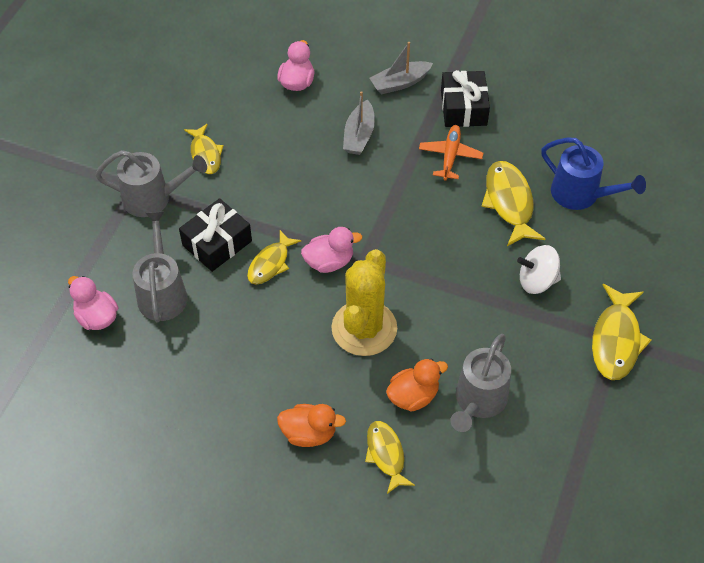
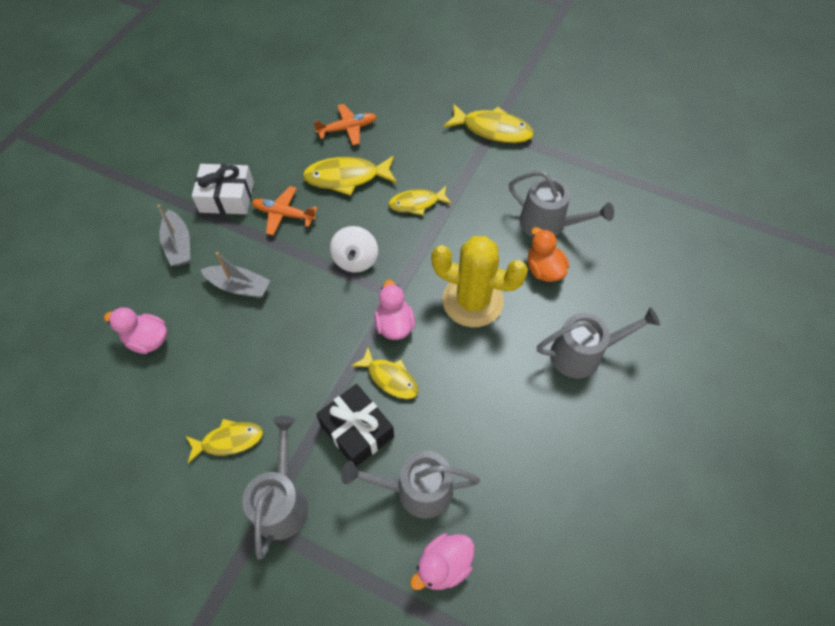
camera: 85 degrees left, 5 degrees up
(309, 433) = (583, 354): orange duck -> grey watering can
(386, 455) = (601, 295): yellow fish -> yellow fish (416, 203)
(463, 108) = (227, 197): black gift -> white gift
(537, 281) = (432, 170): white spinning top -> white spinning top (355, 260)
(581, 195) = (347, 128): blue watering can -> orange plane

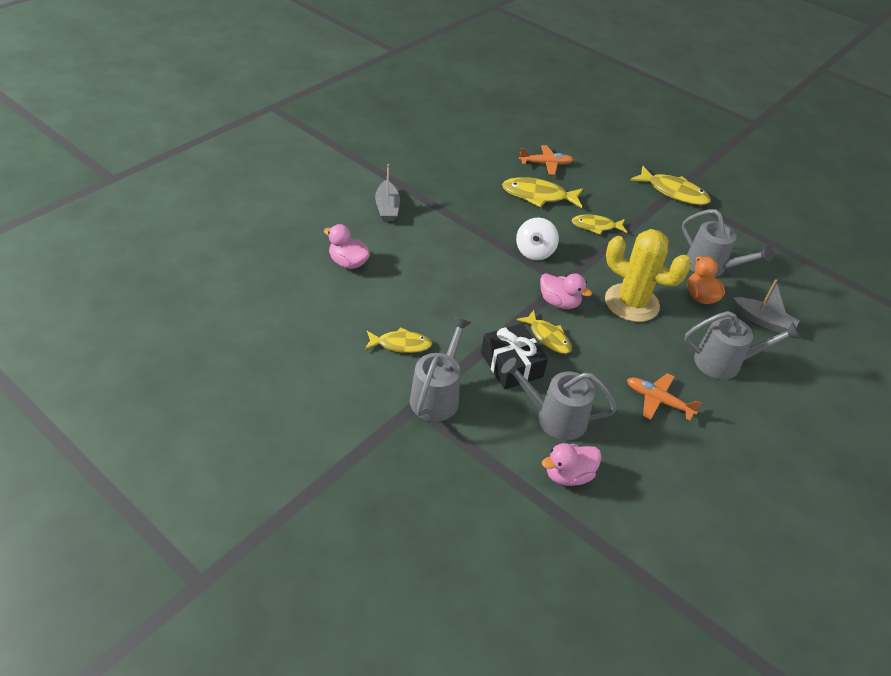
camera: 10 degrees right, 15 degrees down
(227, 197) = (434, 186): white gift -> none
(239, 286) = (431, 246): grey boat -> grey boat (763, 321)
(284, 214) = (479, 208): orange plane -> orange plane (658, 401)
(394, 324) = (559, 302): pink duck -> pink duck turned 120 degrees clockwise

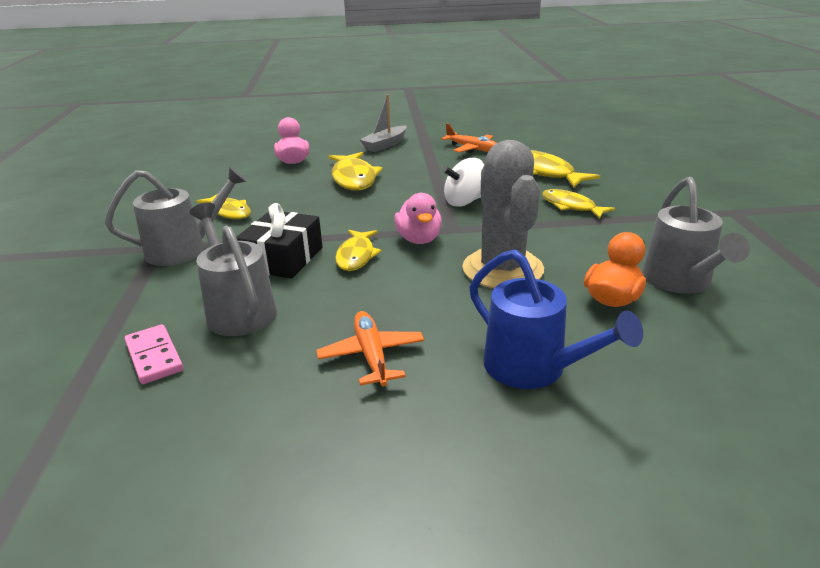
camera: 50 degrees right, 15 degrees down
(545, 164) = (593, 157): orange plane -> orange plane (472, 149)
(568, 475) = (154, 356): pink duck -> pink domino
(631, 303) = (502, 269): yellow cactus -> grey cactus
(673, 192) = (734, 212): yellow fish -> yellow fish (353, 178)
(724, 363) = (534, 369): grey watering can -> blue watering can
(763, 321) = (681, 360): grey boat -> none

